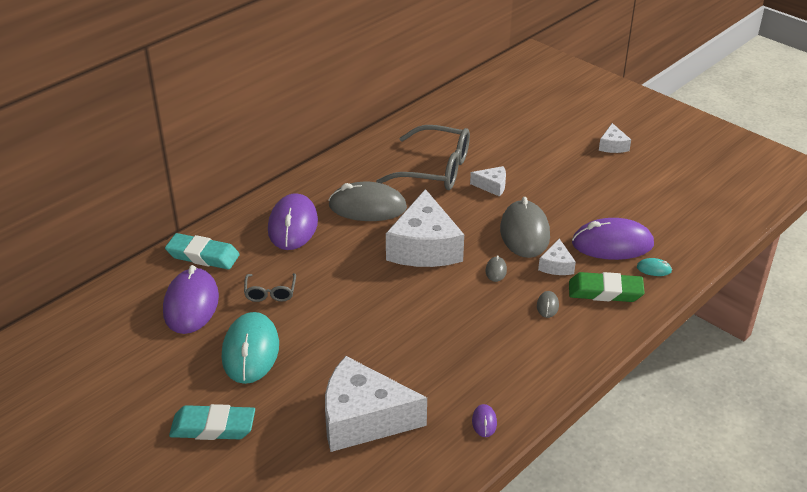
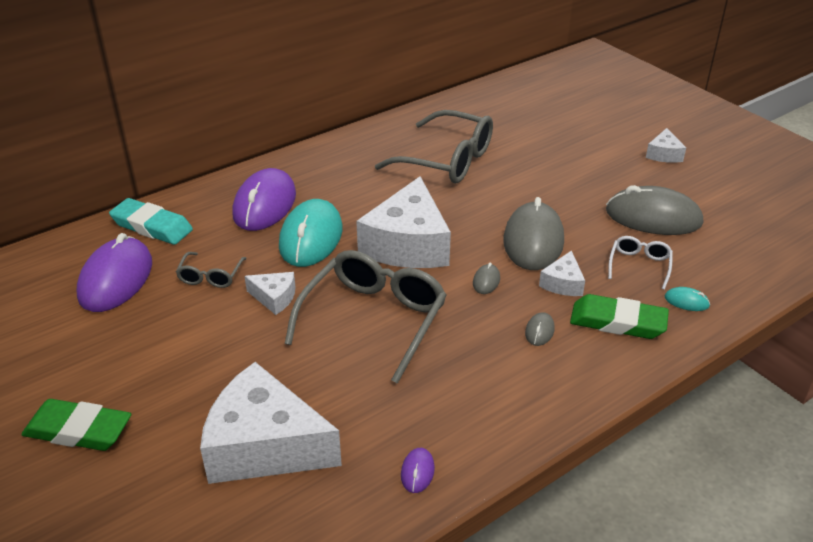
camera: 10 degrees right, 0 degrees up
(213, 427) = (78, 430): turquoise eraser -> green eraser
(250, 351) = (161, 342): turquoise mouse -> turquoise mouse (311, 238)
(367, 207) = (356, 193): grey mouse -> grey mouse (653, 217)
(416, 312) = (374, 319): none -> grey glasses
(492, 186) = (508, 184): white cheese -> white cheese (274, 298)
(612, 244) = (639, 265): purple mouse -> white glasses

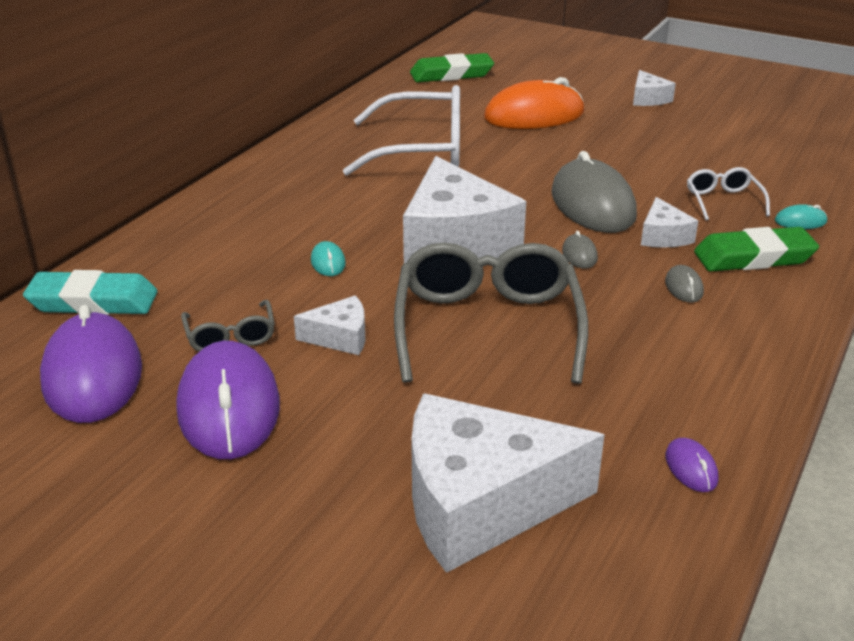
camera: 25 degrees left, 5 degrees down
(78, 430) = (198, 573): green eraser -> green eraser (451, 74)
(264, 204) = (233, 242): purple mouse -> purple mouse (228, 407)
(311, 238) = (328, 262): turquoise mouse -> turquoise mouse, size x0.41
(447, 160) = (422, 150): grey glasses -> white glasses
(557, 149) = (534, 115): none -> orange mouse
(653, 217) = (693, 155): grey mouse -> none

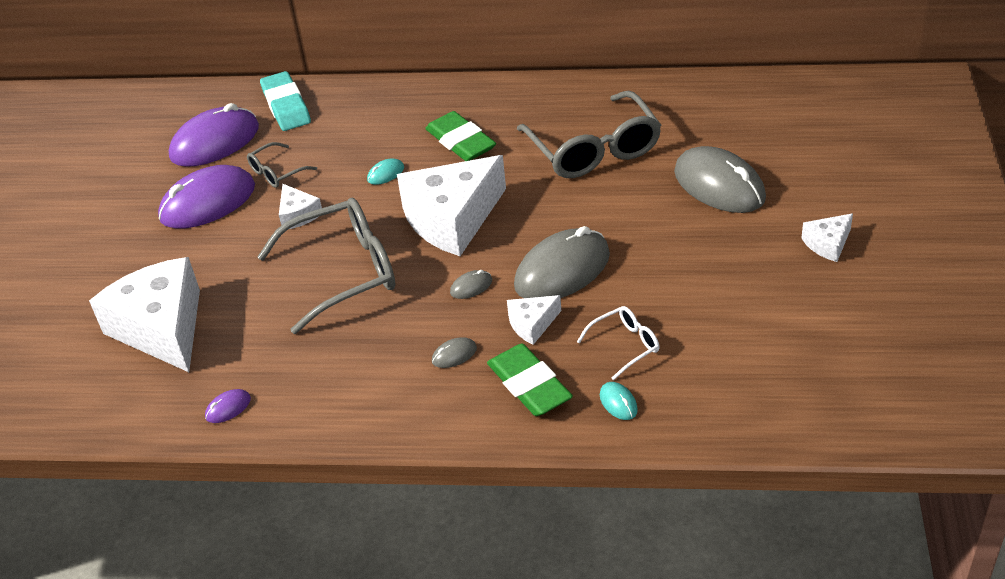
camera: 70 degrees right, 10 degrees up
(422, 150) = (594, 150): white glasses -> grey glasses
(451, 74) = (771, 108): green eraser -> green eraser (460, 142)
(534, 115) = (719, 185): orange mouse -> grey mouse

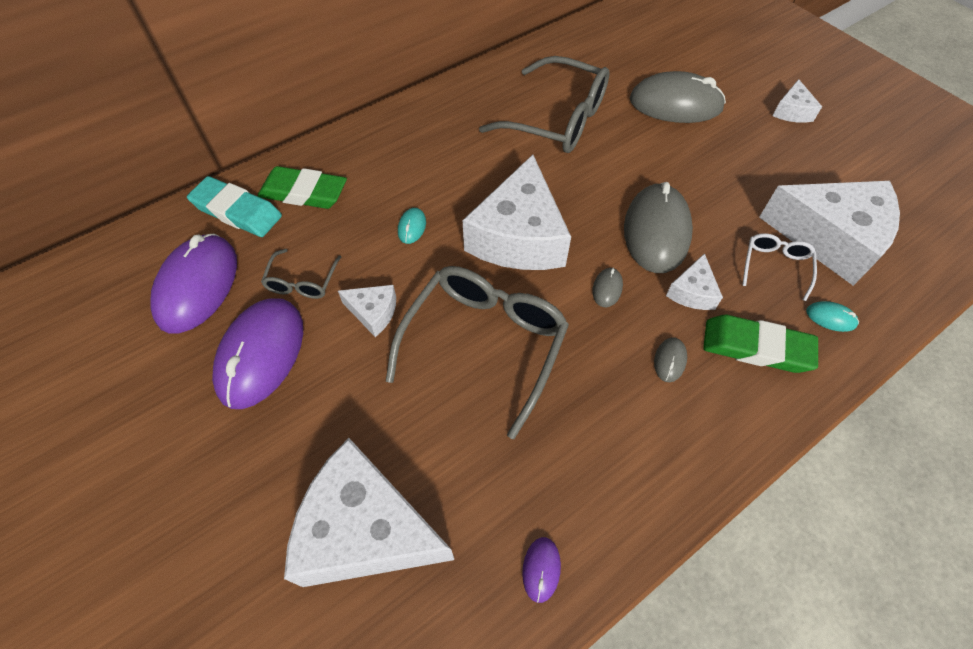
camera: 45 degrees left, 15 degrees up
(460, 142) = (444, 165): green eraser -> green eraser (304, 192)
(705, 354) = (830, 238): none -> white cheese

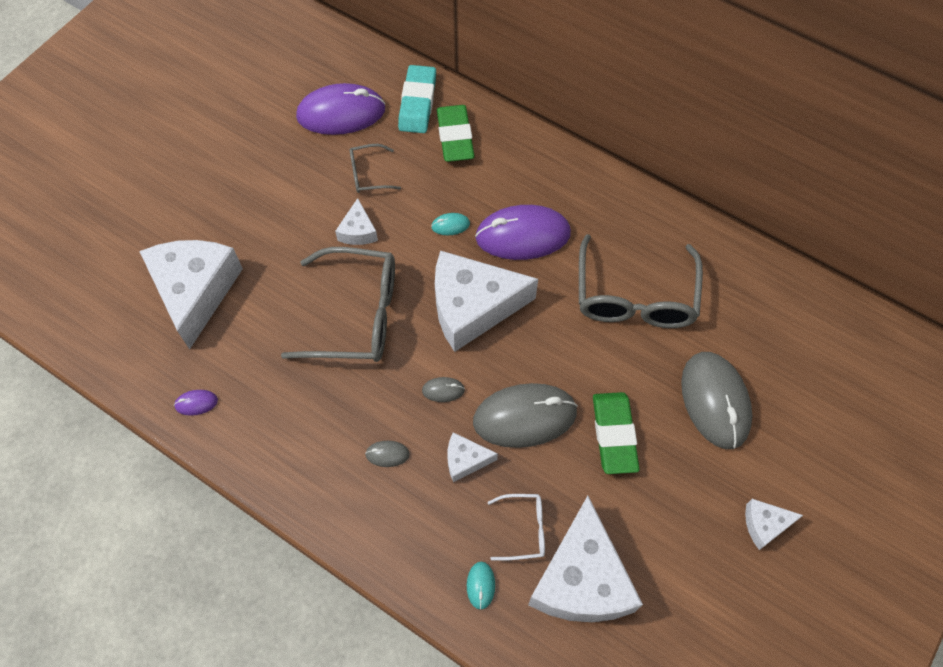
camera: 70 degrees right, 5 degrees up
(261, 354) = (299, 177): purple mouse -> purple mouse (522, 235)
(756, 347) = (424, 522): green eraser -> green eraser (614, 434)

